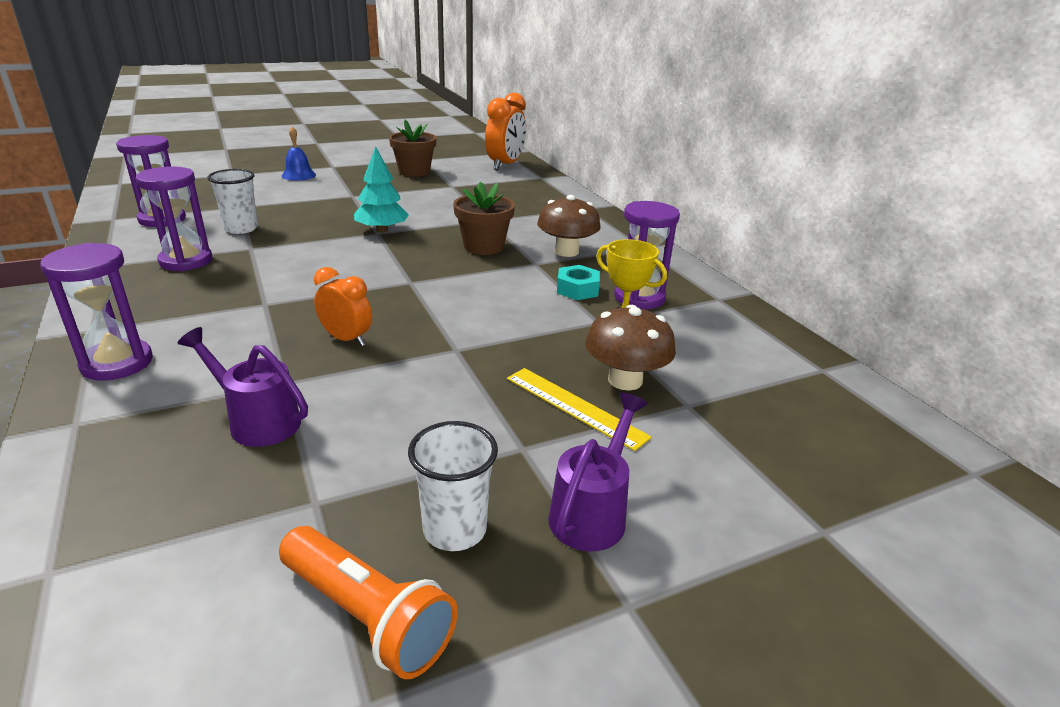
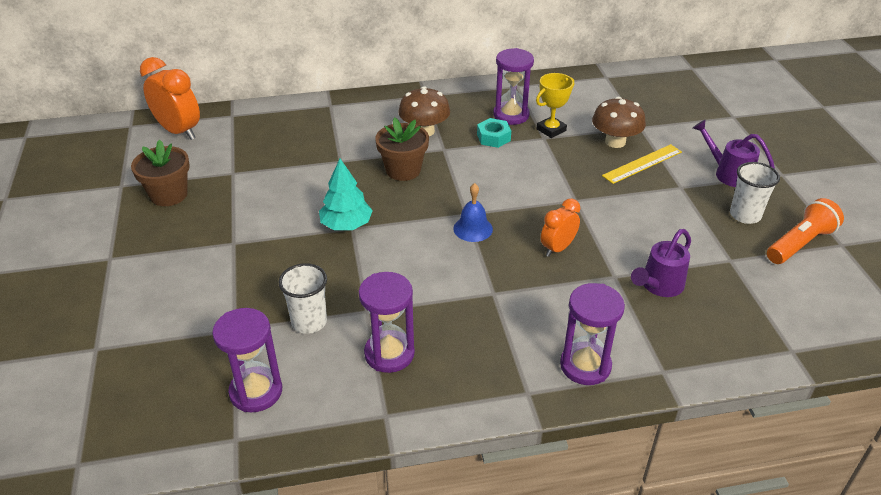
camera: 75 degrees left, 10 degrees up
(298, 175) = (133, 286): blue bell -> blue bell (473, 228)

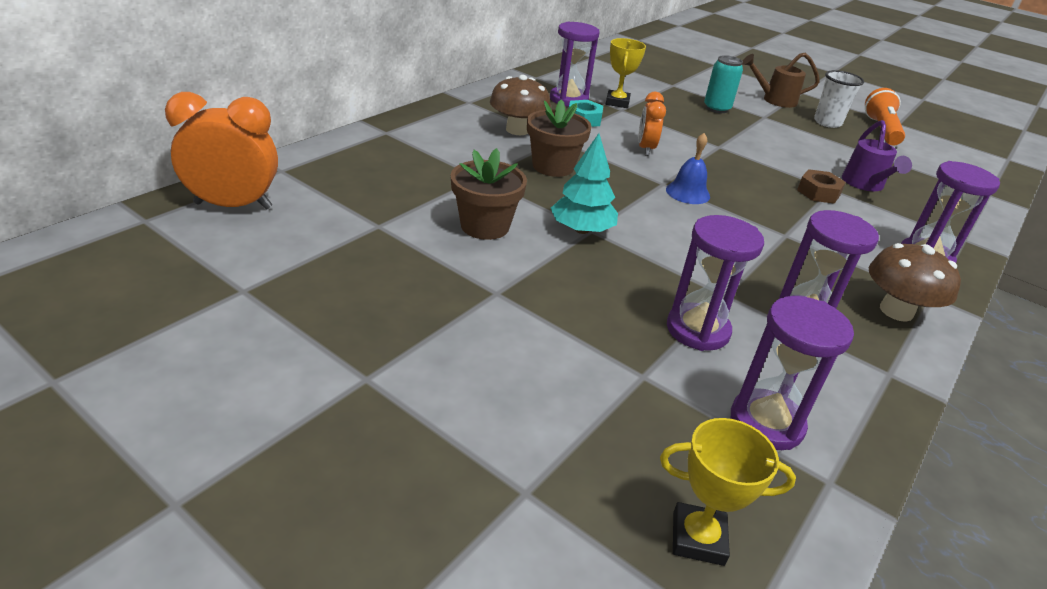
camera: 45 degrees left, 5 degrees down
(130, 416) = (698, 538): none -> yellow trophy
(169, 195) = (332, 275): brown flower pot -> brown flower pot (485, 226)
(309, 322) = (697, 330): white cup -> purple hourglass
(557, 248) = (767, 184): orange clock -> orange clock (645, 149)
(593, 274) = (818, 193): none -> brown nut
(615, 142) = (674, 99): brown mushroom -> brown mushroom (896, 311)
(642, 164) = (716, 108): yellow ruler -> turquoise can
(728, 173) = (774, 100): purple watering can -> brown watering can

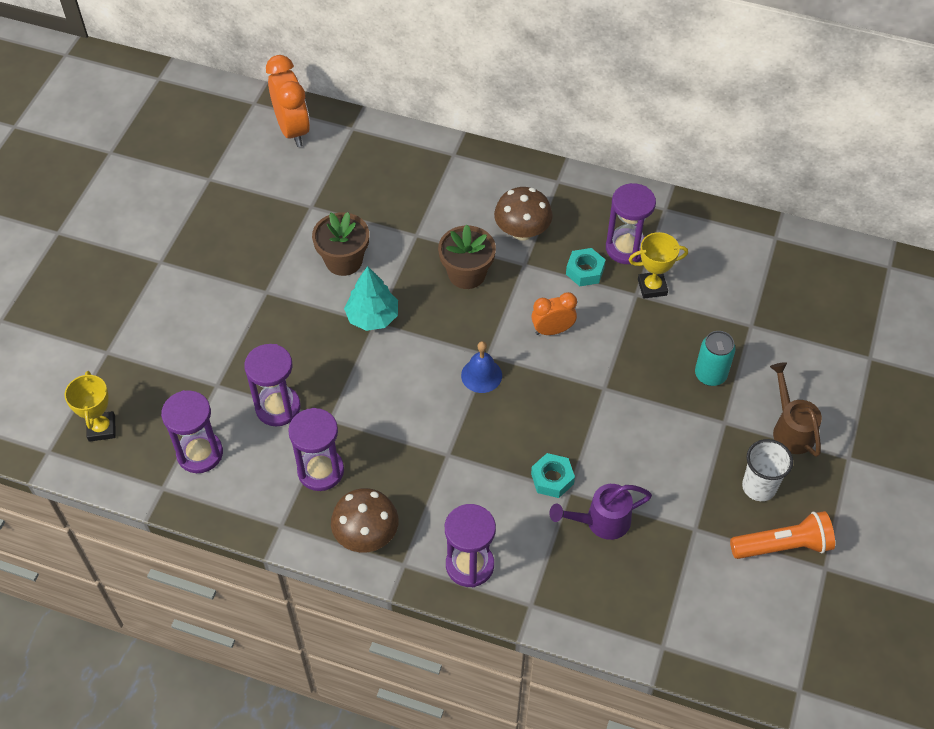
camera: 75 degrees right, 20 degrees up
(818, 193) = (552, 479): brown nut -> turquoise nut

